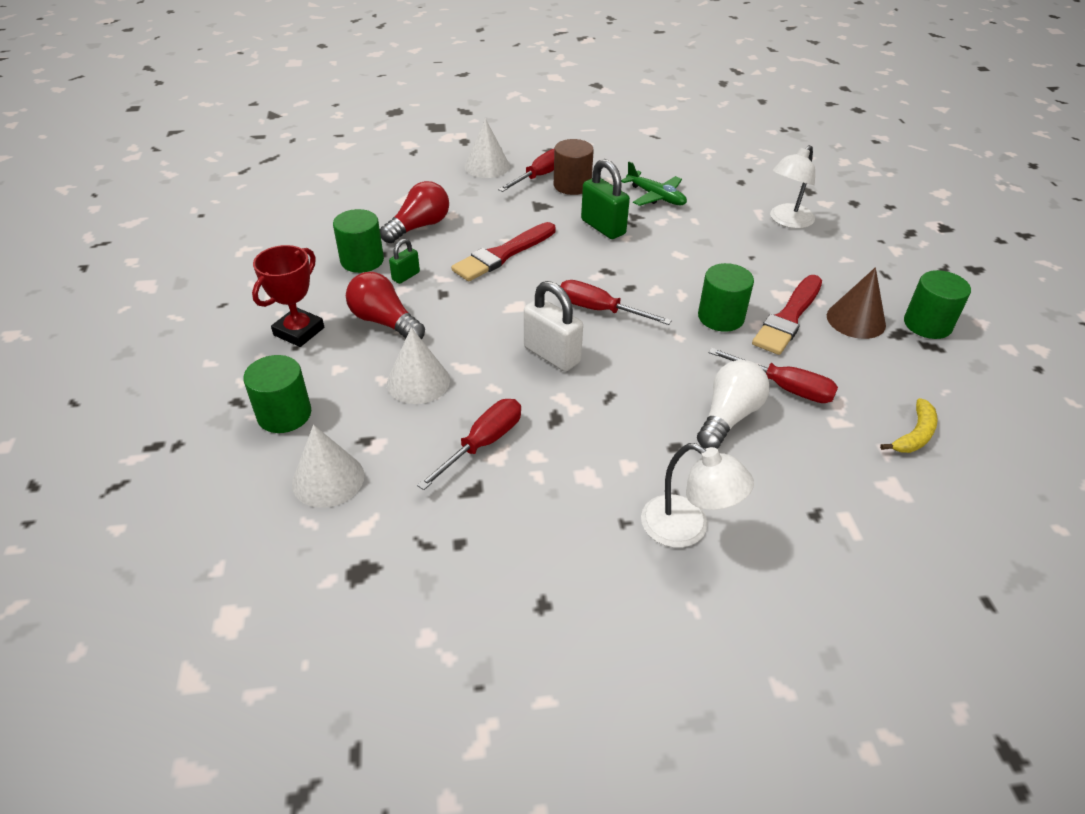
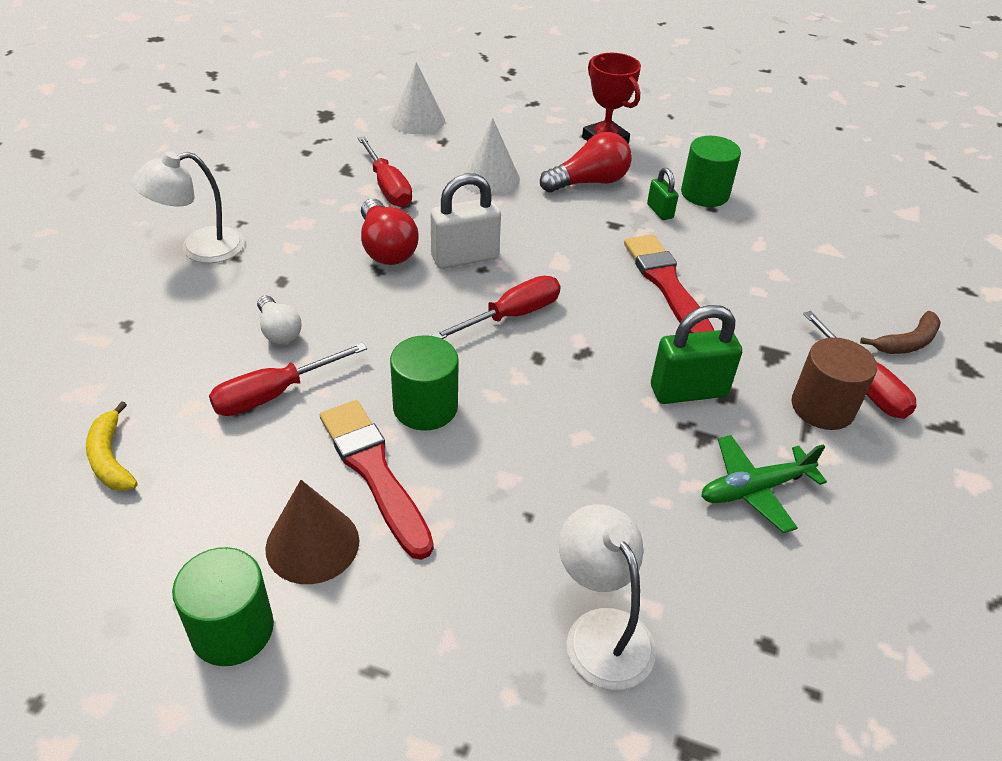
camera: 115 degrees right, 0 degrees up
(284, 414) = (502, 117): green cylinder -> none
(419, 226) = (759, 244): red light bulb -> red light bulb (386, 248)
(487, 166) = (907, 342): white cone -> brown banana
(728, 417) = (279, 331): white light bulb -> white light bulb, size x0.64

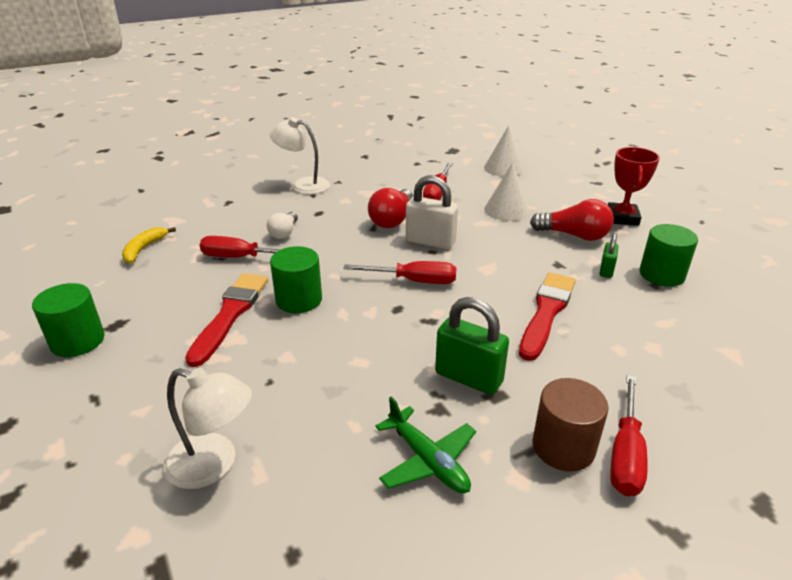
camera: 45 degrees right, 10 degrees down
(312, 544) = (158, 328): brown cone -> none
(601, 631) = (214, 465): white lamp -> white lamp turned 90 degrees clockwise
(754, 489) = (428, 460): green plane -> green plane turned 150 degrees counterclockwise
(907, 342) = (719, 451): brown banana -> none

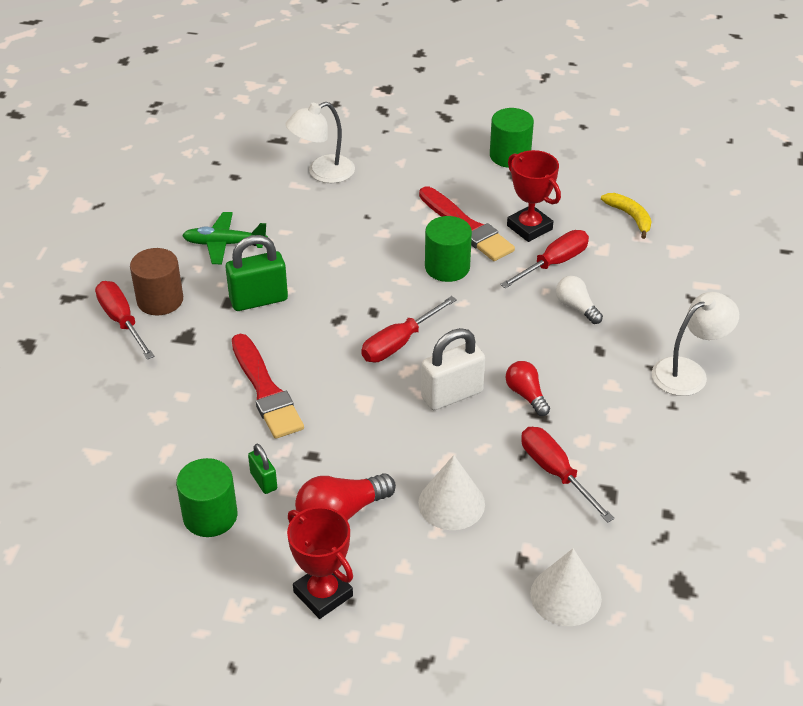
camera: 130 degrees right, 10 degrees up
(200, 284) = (529, 227): none -> red trophy
(392, 220) = (526, 395): red light bulb -> red light bulb, size x0.64

